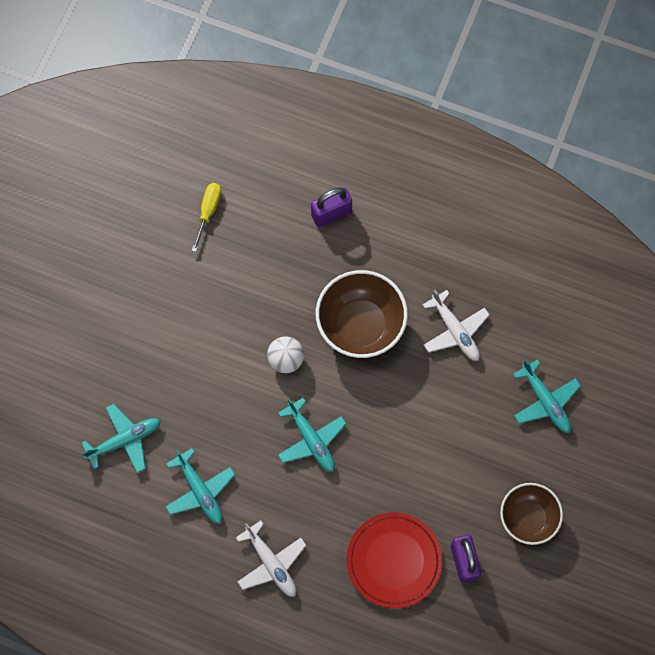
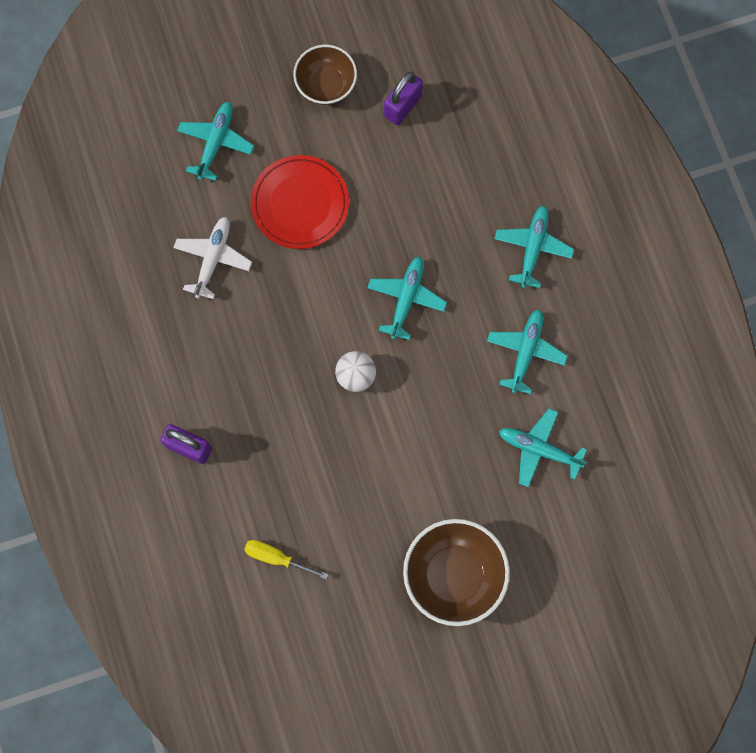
camera: 130 degrees left, 5 degrees up
(208, 212) = (277, 558): yellow screwdriver -> yellow screwdriver turned 45 degrees clockwise
(271, 563) = (532, 248): white plane -> turquoise plane
(360, 325) = (273, 339): brown bowl -> brown bowl (454, 575)
(394, 561) = (448, 158): red plate -> red plate (300, 204)

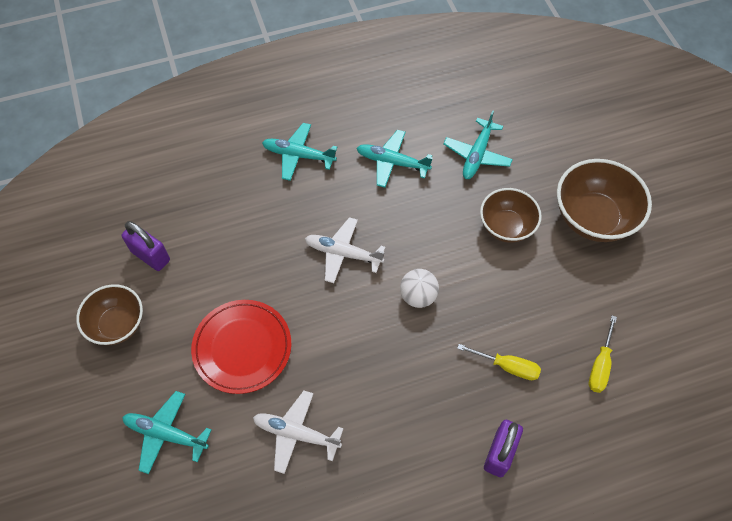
camera: 90 degrees left, 15 degrees down
(276, 462) = (507, 366): none -> yellow screwdriver
(406, 299) = (343, 253): turquoise plane -> white plane
(441, 475) = (506, 226): none -> brown bowl

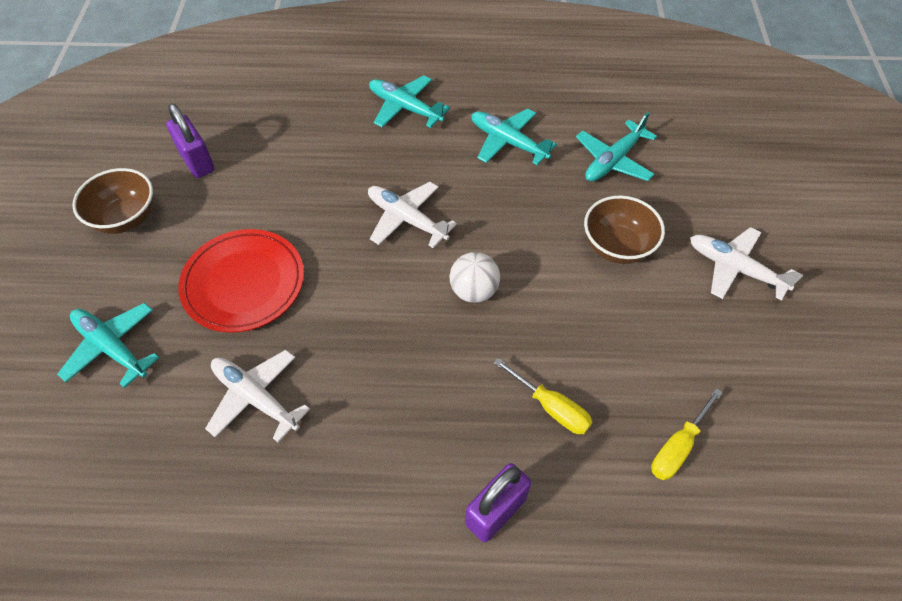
camera: 20 degrees right, 5 degrees down
(593, 218) = (735, 269): brown bowl -> white plane

